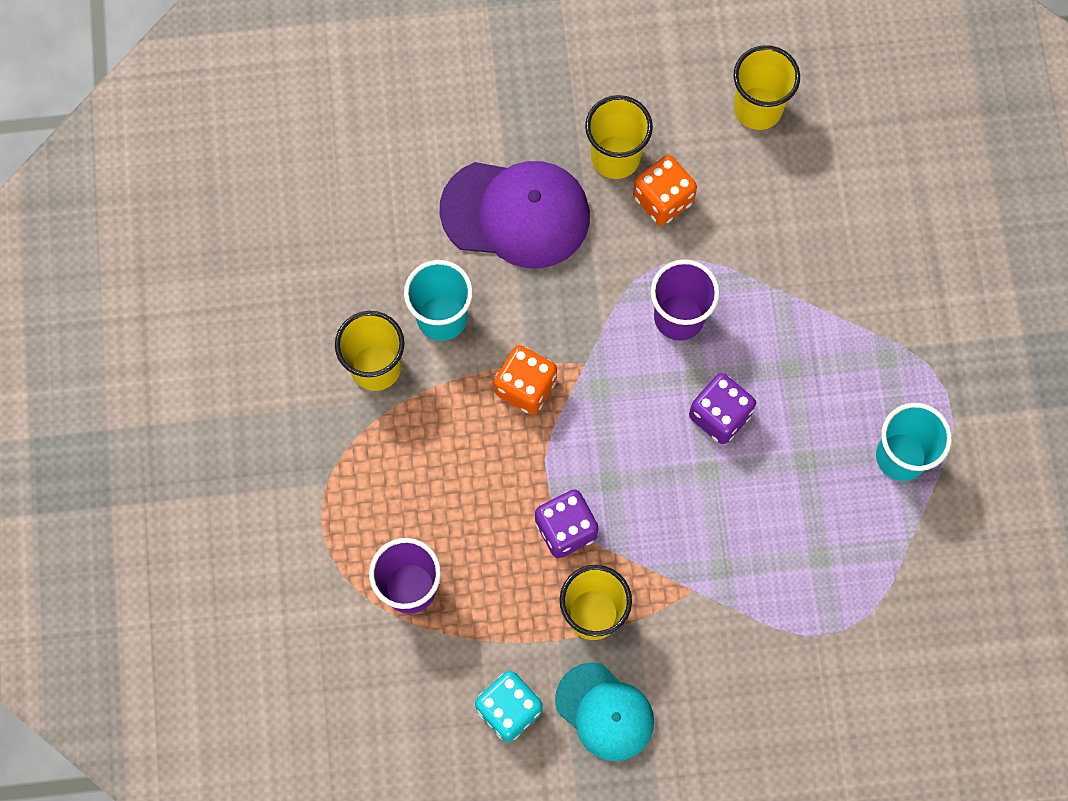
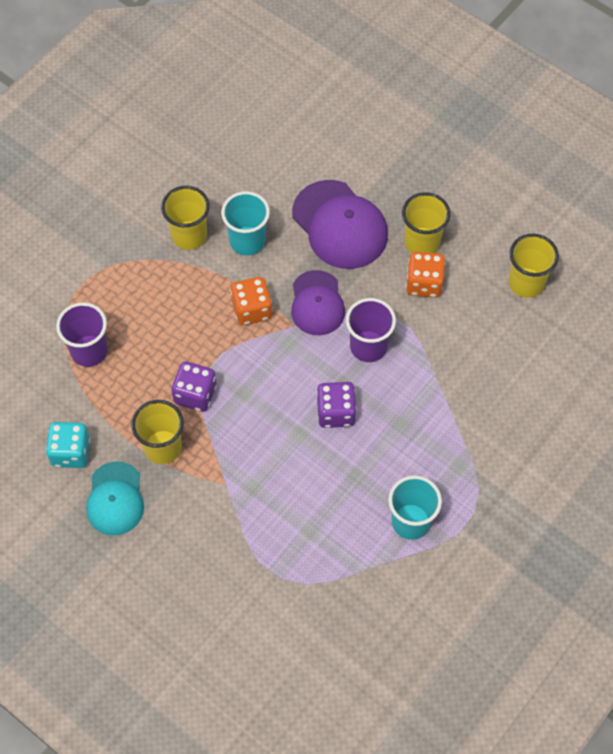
camera: 45 degrees right, 10 degrees down
(582, 319) = (317, 303): none -> purple cap

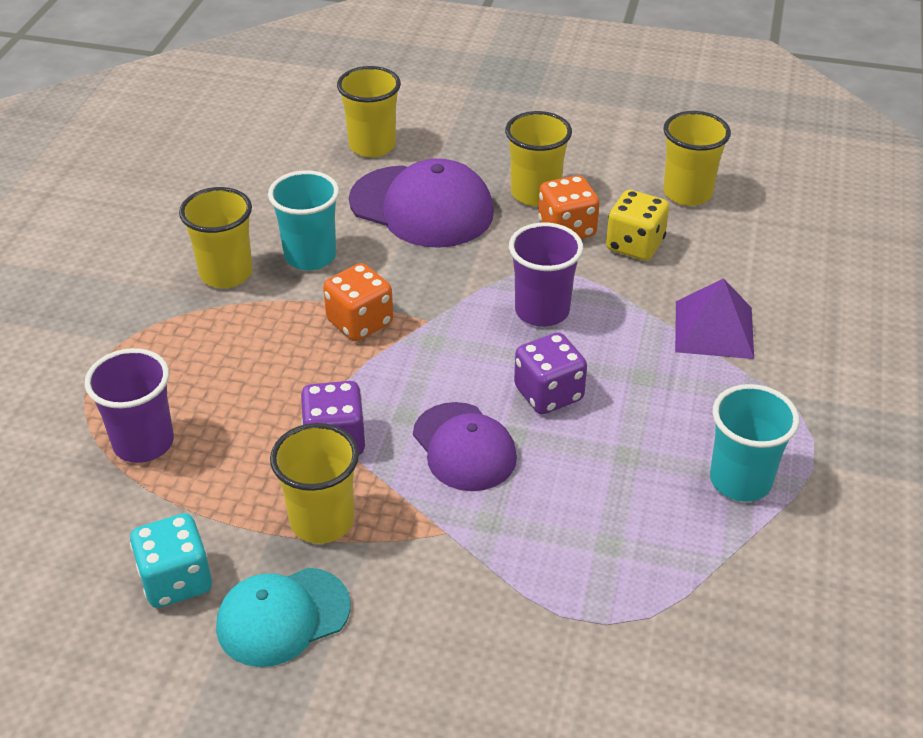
camera: 25 degrees left, 20 degrees down
(115, 499) = (283, 617): turquoise cap -> turquoise cap turned 90 degrees clockwise
(317, 303) = (444, 289): purple cap -> purple cap (464, 447)
(336, 153) = (372, 146): none -> yellow cup
(461, 315) = (634, 245): none -> yellow dice
(468, 406) = (714, 329): none -> purple pyramid

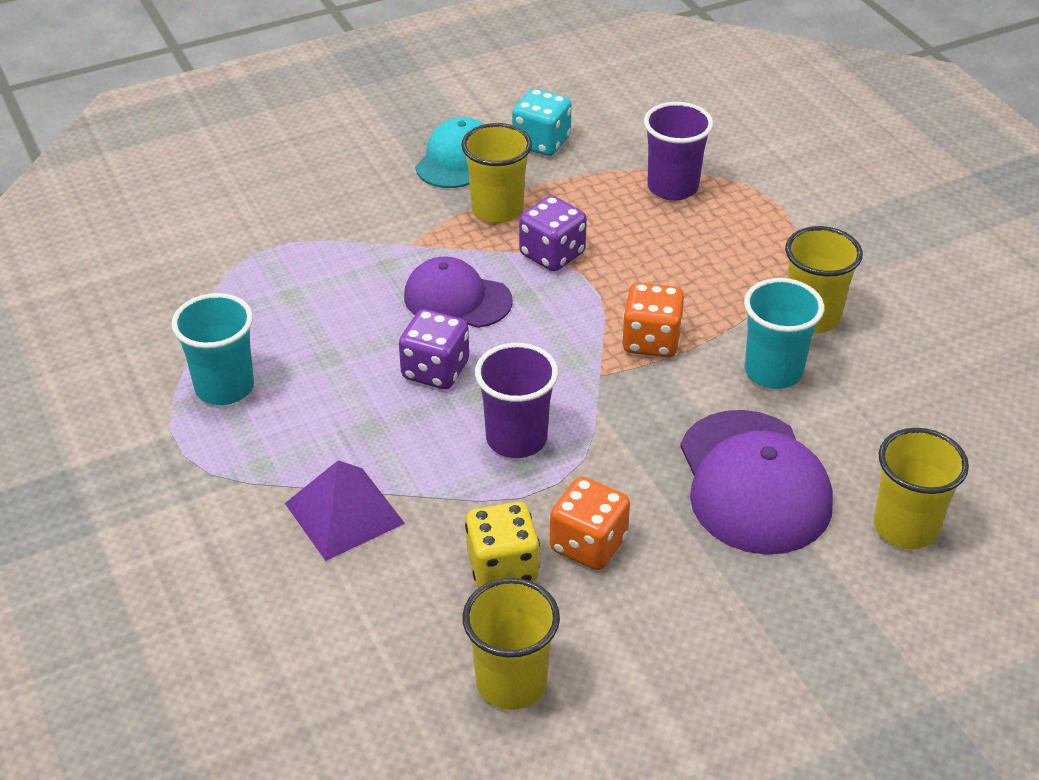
camera: 140 degrees right, 0 degrees up
(422, 207) = (754, 482): purple cap -> purple cap turned 90 degrees counterclockwise
(535, 193) = (669, 572): yellow cup -> none

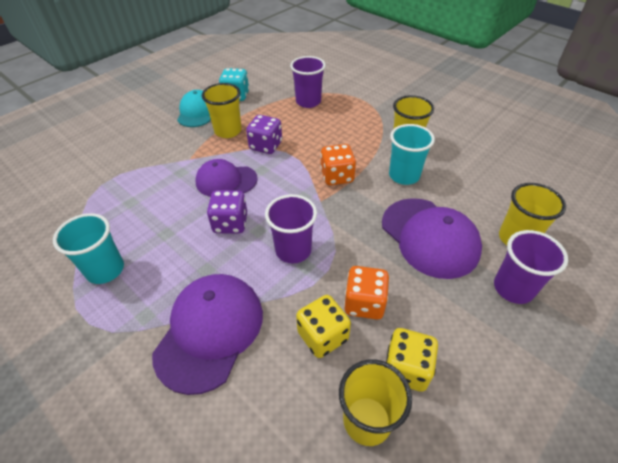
camera: 20 degrees left, 5 degrees up
(344, 513) = (210, 331): purple pyramid -> purple cap
(602, 644) = (406, 369): none -> yellow dice
(842, 595) = (513, 288): none -> purple cup

